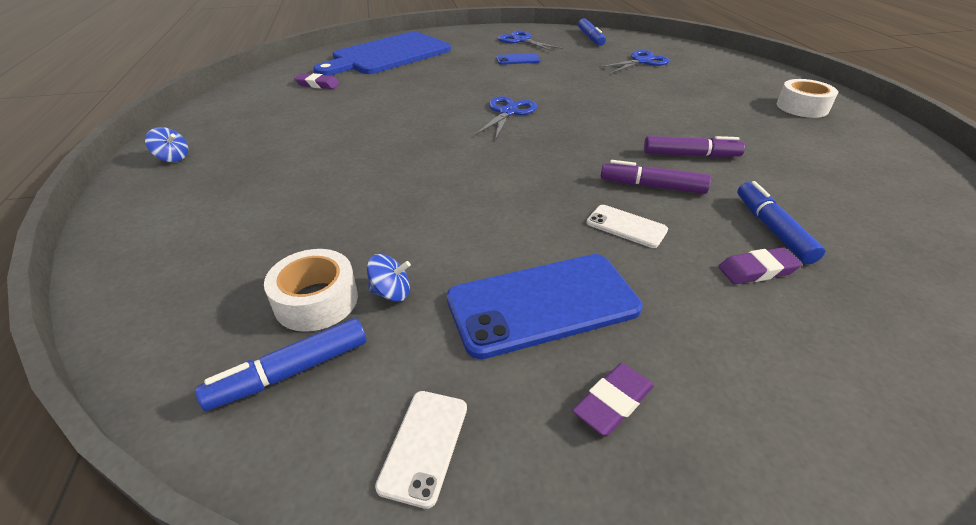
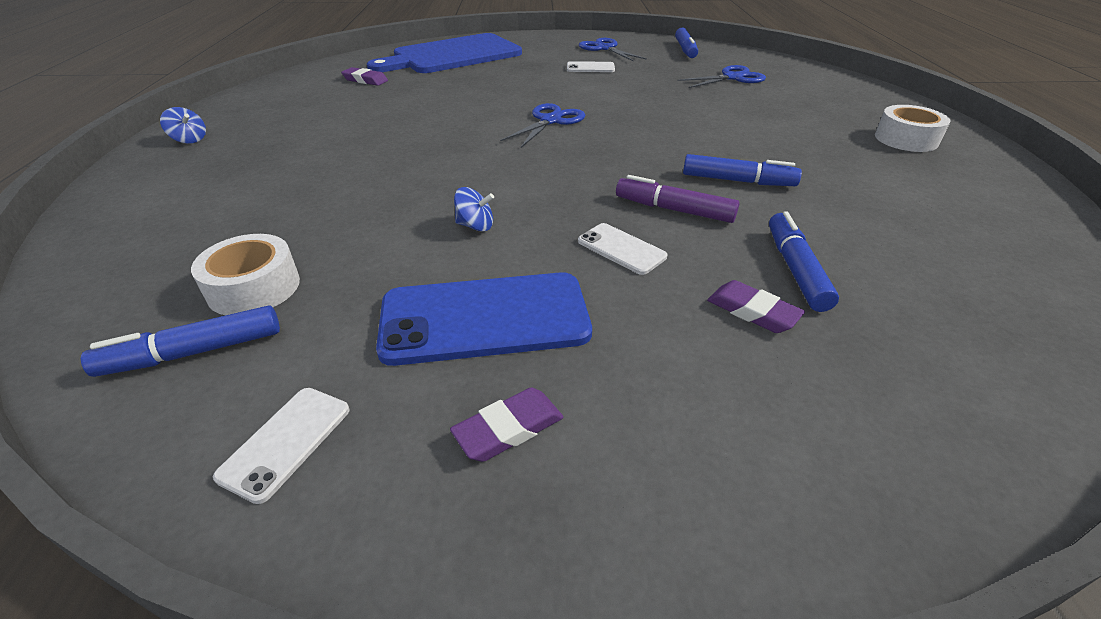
camera: 10 degrees right, 0 degrees up
(391, 292) = (332, 288): blue spinning top -> blue spinning top (475, 226)
(518, 59) = (590, 68): blue phone -> white phone
(690, 155) = (737, 181): purple marker -> blue marker
(757, 270) = (752, 311): purple eraser -> purple eraser turned 45 degrees clockwise

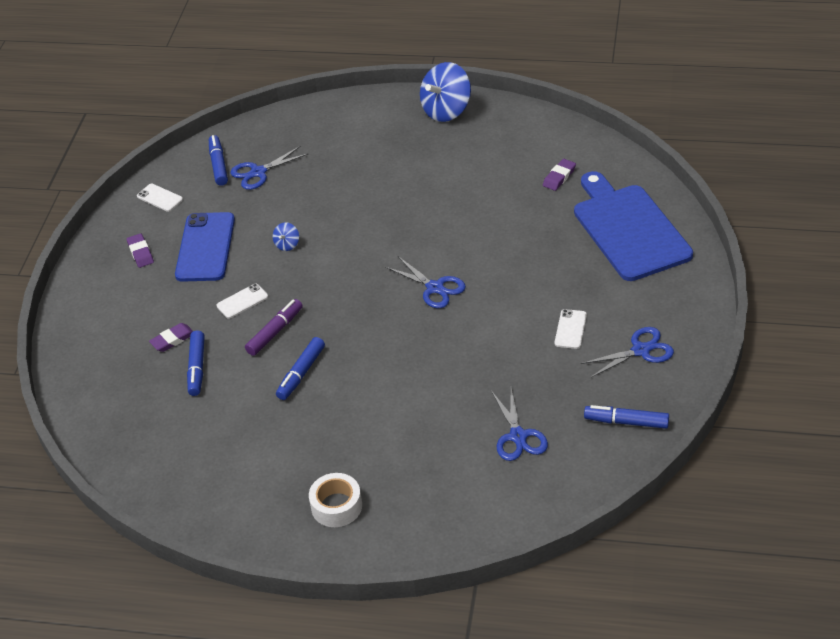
camera: 105 degrees right, 5 degrees up
(189, 140) = (446, 110): blue spinning top -> blue spinning top, size x2.24
(254, 288) = (258, 172): white tape -> blue scissors
(795, 269) = (197, 368): blue marker -> blue marker turned 75 degrees clockwise

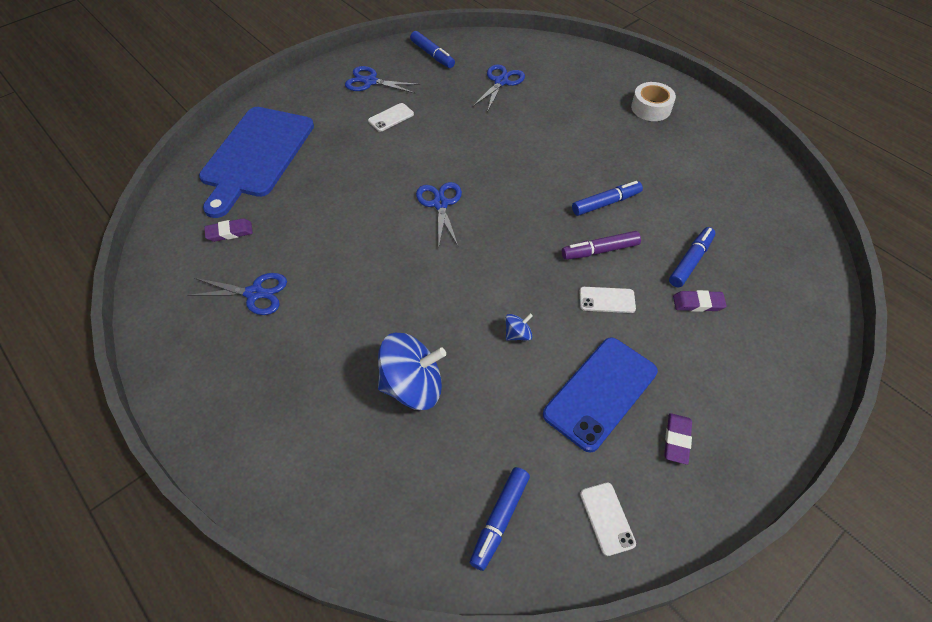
camera: 145 degrees left, 10 degrees up
(258, 172) = (465, 464): blue scissors -> blue scissors (254, 293)
(446, 110) = (199, 391): blue spinning top -> blue spinning top (413, 386)

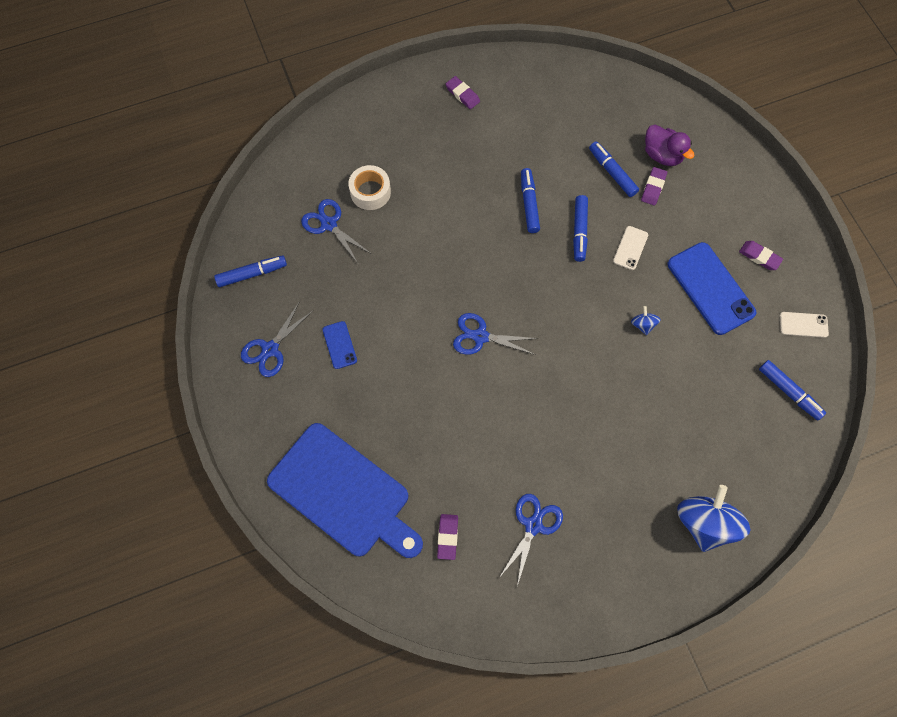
camera: 70 degrees left, 15 degrees up
(391, 117) = (339, 345): white phone -> blue phone
(413, 386) = (668, 417): blue spinning top -> blue spinning top (704, 522)
(600, 250) = (579, 231): purple marker -> blue marker
(651, 108) = (425, 115): white tape -> white tape (370, 192)
(692, 126) = (462, 94): none -> purple eraser
(747, 302) = (662, 155): none -> purple duck

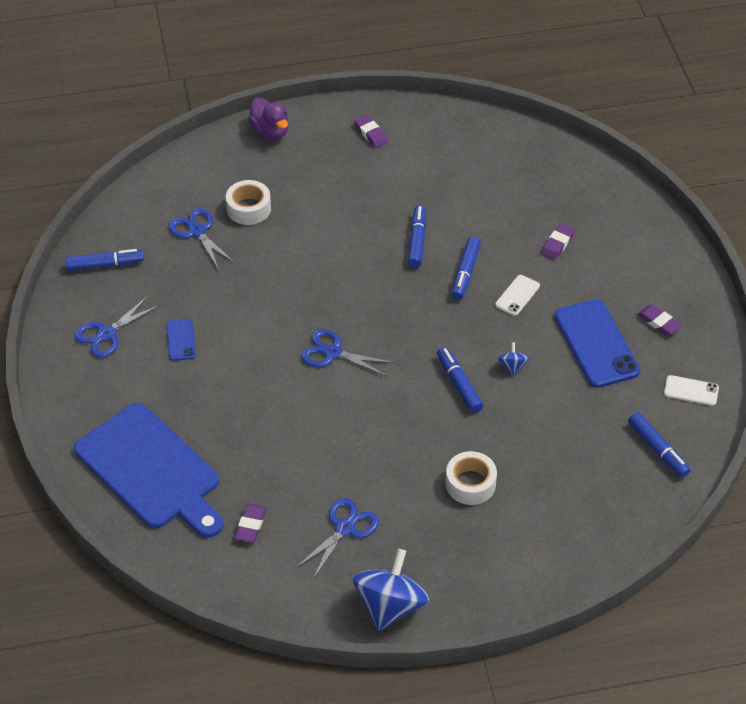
camera: 10 degrees right, 20 degrees down
(612, 173) = (516, 225): blue marker -> blue marker (459, 384)
(634, 457) = (470, 484): none -> white tape
(662, 155) = (575, 216): purple duck -> purple duck (270, 131)
(704, 522) = (531, 553): blue spinning top -> blue spinning top (390, 606)

